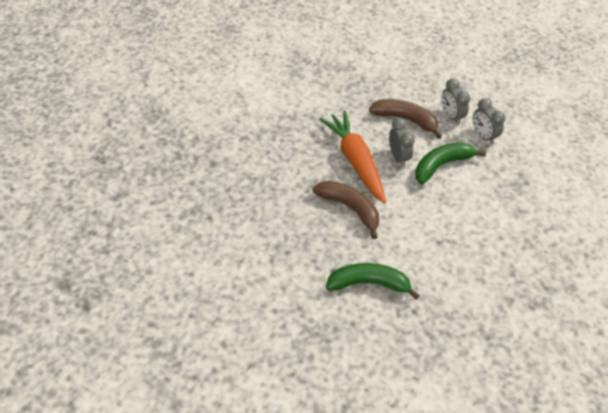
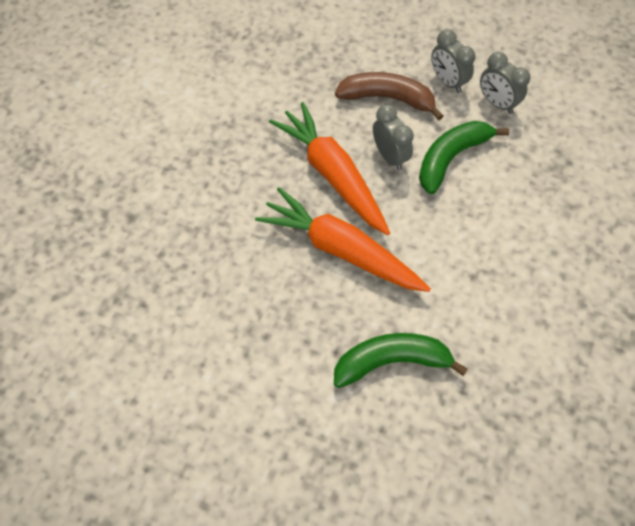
camera: 10 degrees left, 10 degrees up
(350, 208) = (340, 249): brown banana -> orange carrot

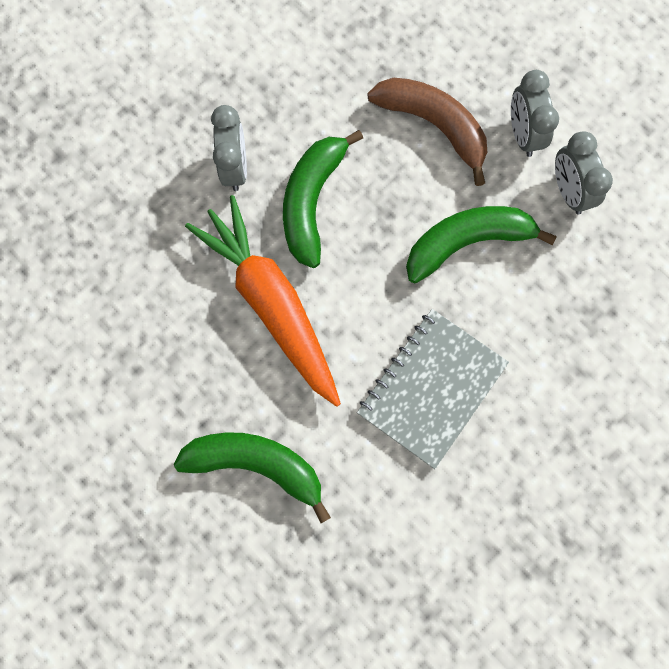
camera: 25 degrees right, 15 degrees up
(332, 174) = (312, 201): orange carrot -> green banana
(390, 157) = (393, 208): grey clock -> grey clock (235, 167)
(483, 257) = (432, 388): none -> grey notebook

